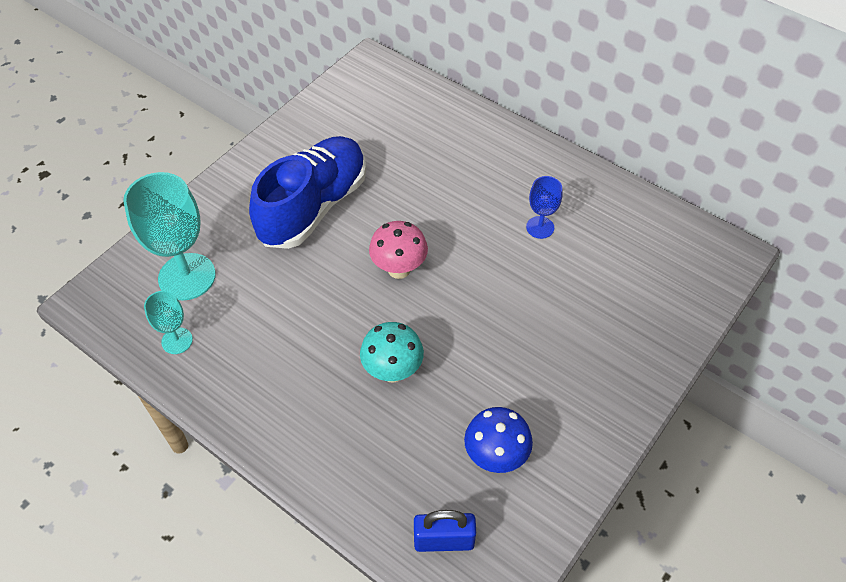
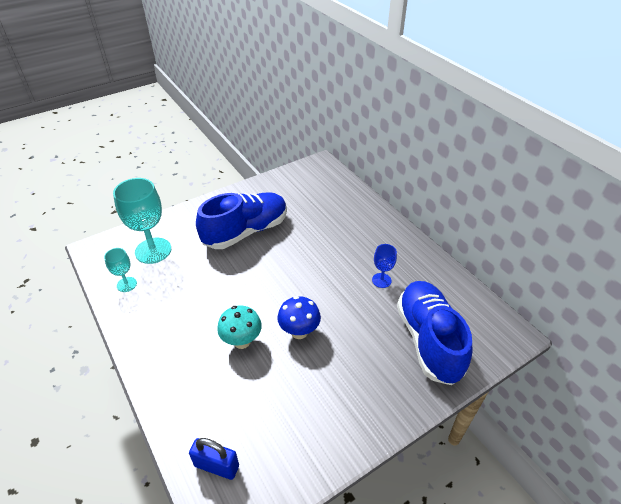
camera: 20 degrees right, 10 degrees down
(399, 269) = (278, 281): pink mushroom -> none
(495, 457) = (280, 420): blue mushroom -> blue mushroom (299, 332)
(634, 293) = (428, 340): none -> blue shoe

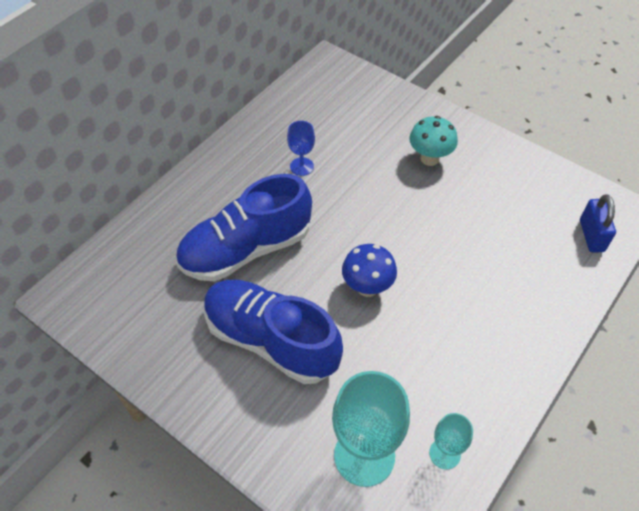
camera: 110 degrees left, 10 degrees up
(242, 341) = (455, 269): turquoise mushroom -> turquoise mushroom (429, 158)
(299, 332) = (413, 220): blue mushroom -> blue mushroom (367, 287)
(428, 340) = (366, 116): blue shoe -> blue shoe (246, 249)

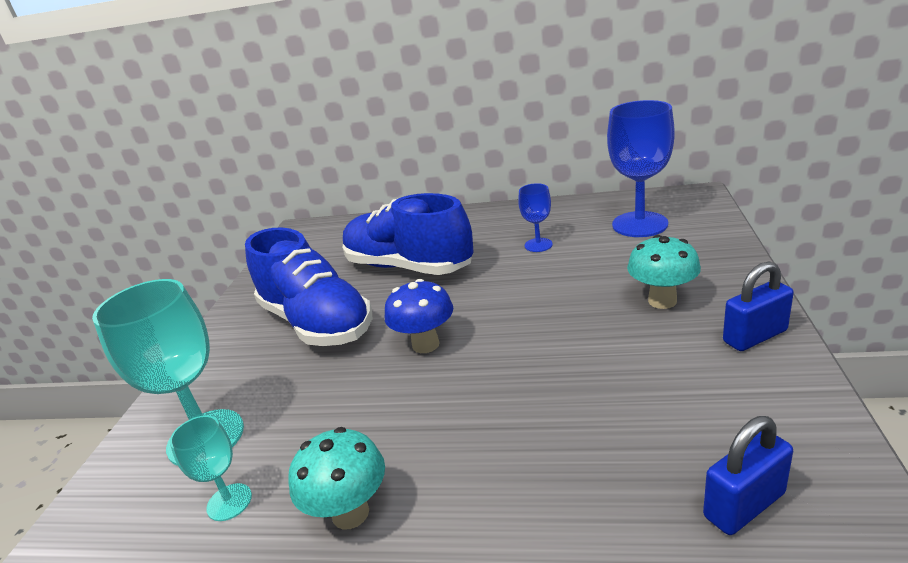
camera: 65 degrees right, 25 degrees down
(271, 340) = (316, 323): blue shoe -> blue shoe turned 135 degrees clockwise
(334, 108) = (639, 224): none -> blue goblet
(492, 150) = (755, 336): none -> blue padlock
(497, 390) = (350, 513): none -> turquoise mushroom

